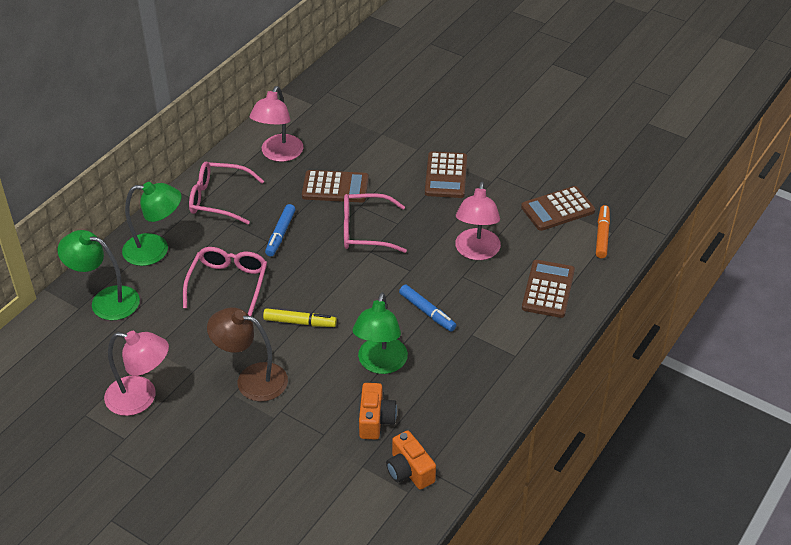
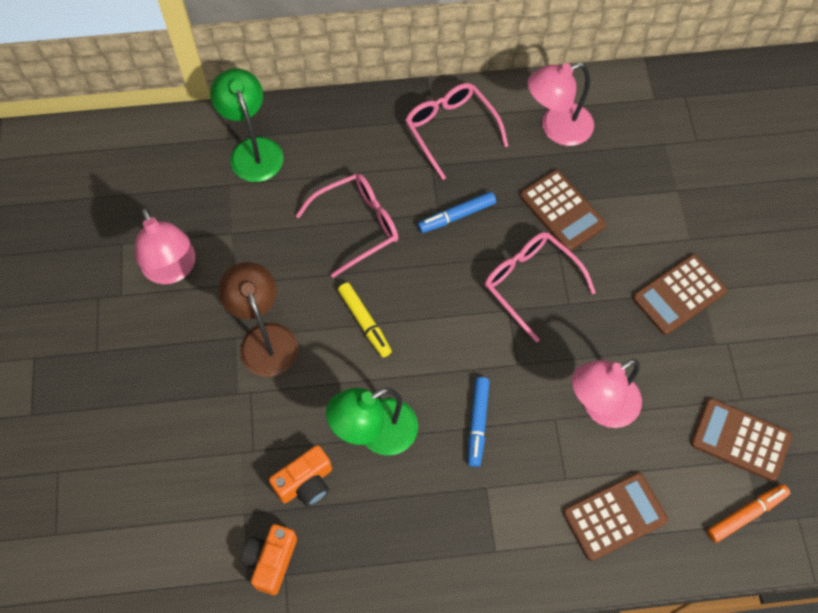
camera: 50 degrees right, 20 degrees up
(155, 250) = (343, 135): green lamp -> none

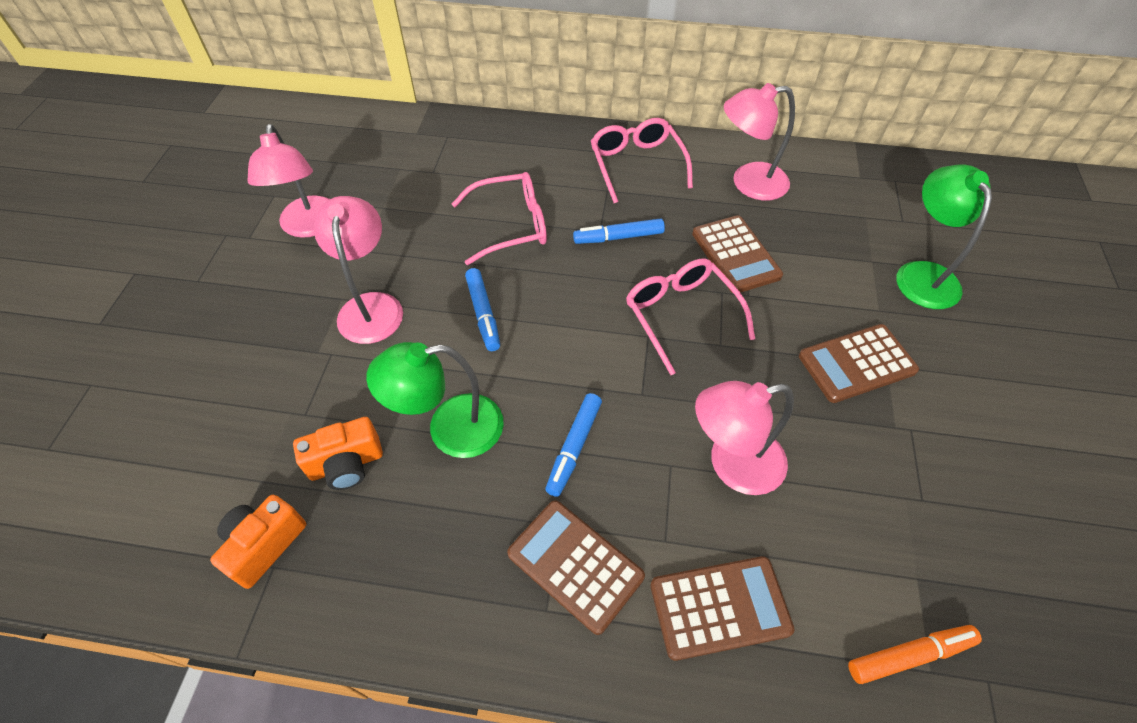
camera: 15 degrees right, 10 degrees down
(253, 150) = (435, 146): green lamp -> green lamp (922, 274)
(265, 338) = (371, 306): brown lamp -> pink lamp
(364, 322) = (483, 314): yellow marker -> blue marker
(740, 440) = (913, 551): brown calculator -> brown calculator (575, 565)

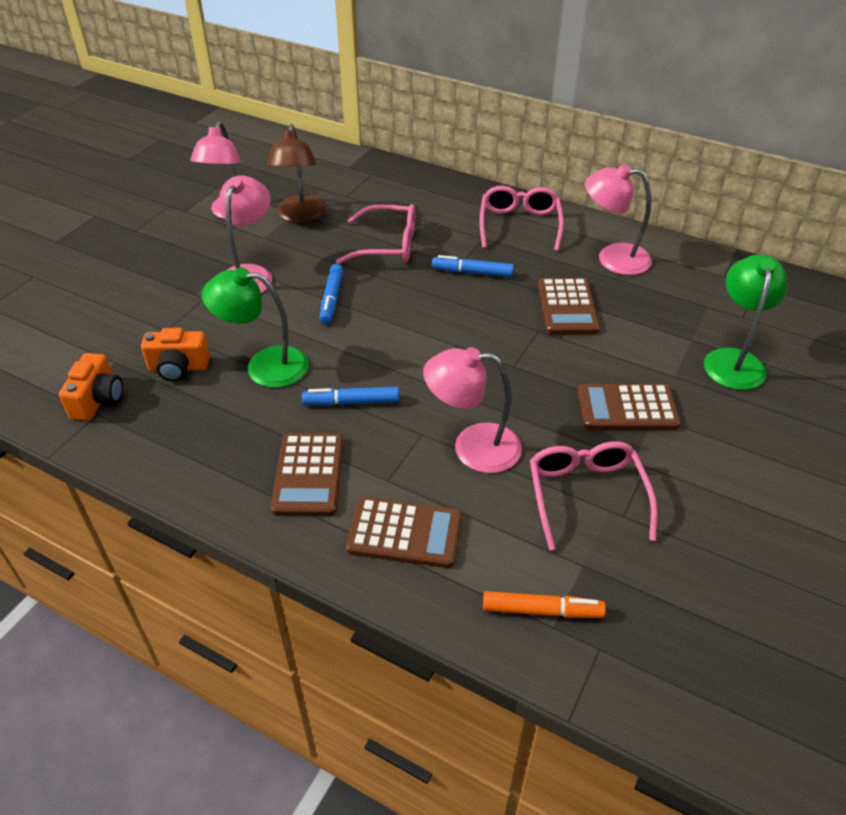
camera: 20 degrees right, 10 degrees down
(264, 545) = (98, 400): orange camera -> orange camera turned 135 degrees clockwise
(393, 211) = (300, 216): none -> brown lamp
(574, 447) = (351, 402): blue marker -> blue marker turned 45 degrees clockwise
(575, 565) = (309, 475): brown calculator -> brown calculator turned 150 degrees counterclockwise
(681, 315) = (492, 338): pink glasses -> pink glasses (586, 495)

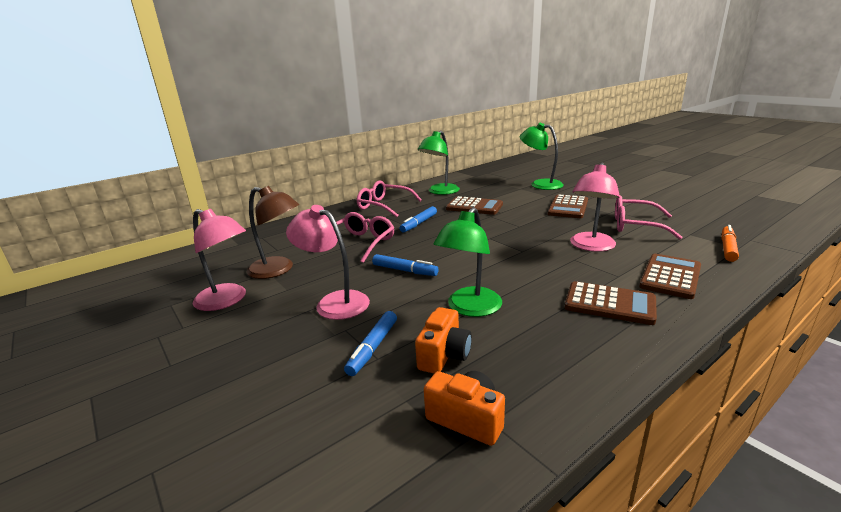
camera: 65 degrees left, 20 degrees down
(351, 402) = (532, 278): blue marker -> blue marker (372, 348)
(612, 258) = (440, 192): pink lamp -> green lamp

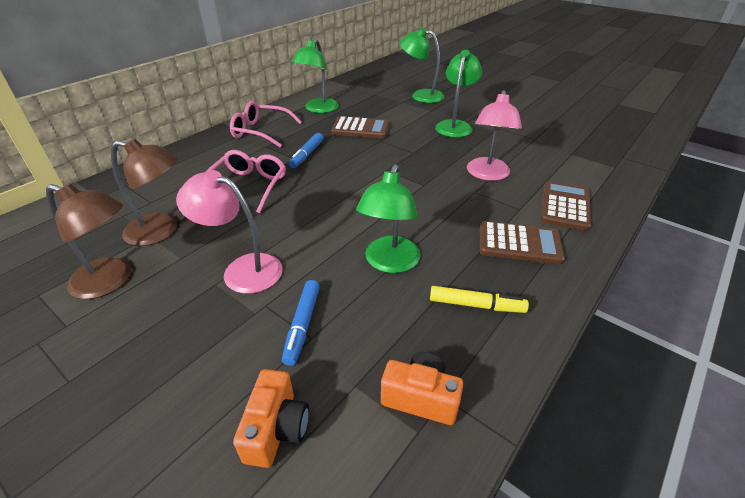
camera: 15 degrees left, 15 degrees up
(227, 300) = (111, 281): pink lamp -> brown lamp
(404, 271) = (309, 220): blue marker -> none
(444, 355) = (379, 324): orange camera -> orange camera (276, 429)
(548, 350) = (476, 305): none -> yellow marker
(568, 207) = (455, 126): brown calculator -> green lamp
(635, 225) = (522, 146): pink glasses -> none
(728, 248) = (606, 168): orange marker -> none

